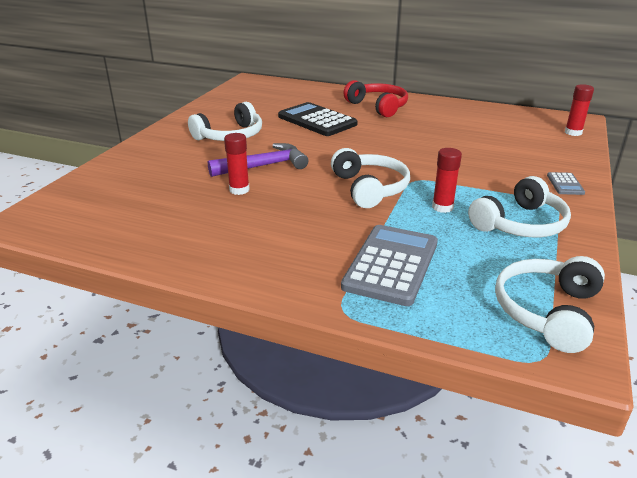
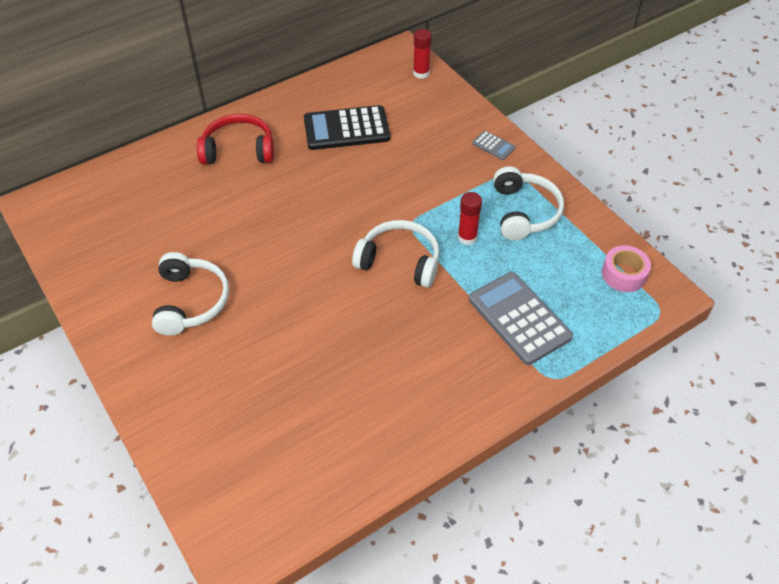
camera: 55 degrees left, 20 degrees up
(239, 190) = (322, 352): red glue stick -> none
(264, 166) = (290, 310): purple hammer -> none
(317, 120) = (224, 214): black calculator -> black calculator (346, 129)
(547, 311) = (623, 274): white headphones -> pink tape

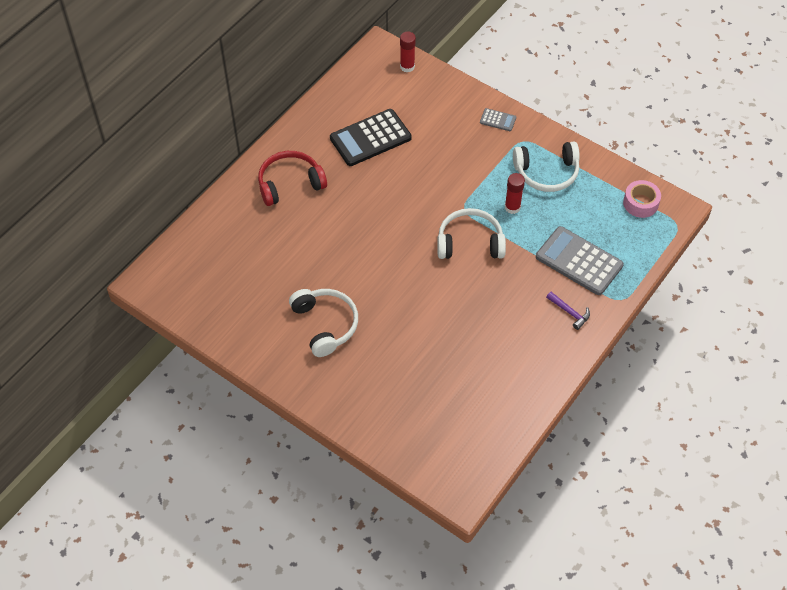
camera: 20 degrees left, 5 degrees up
(481, 374) = (569, 312): none -> purple hammer
(524, 212) = (546, 173): white headphones -> white headphones turned 105 degrees clockwise

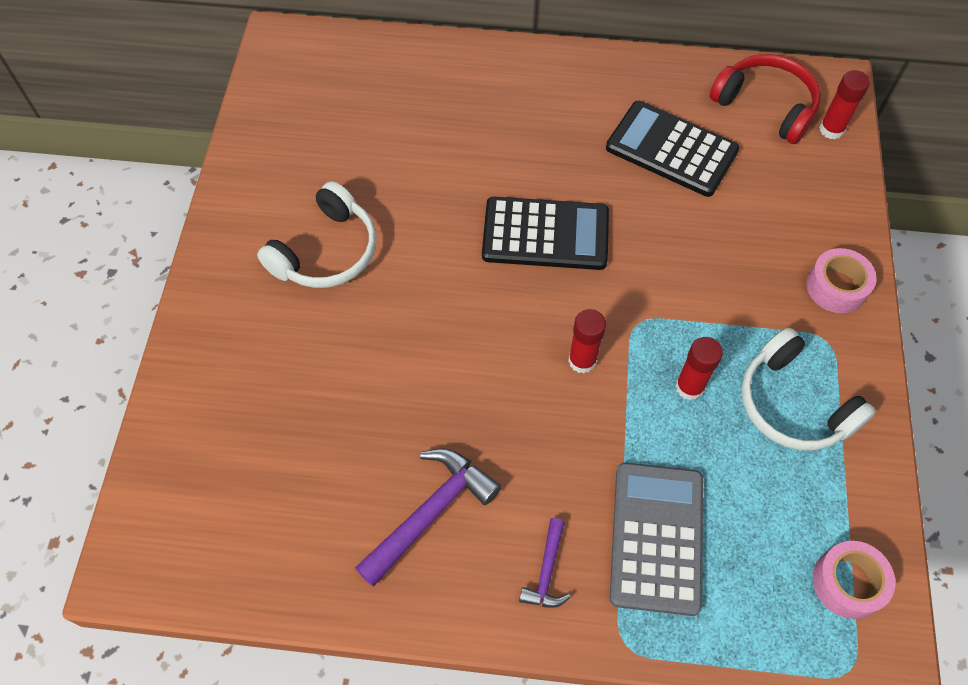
camera: 60 degrees right, 5 degrees up
(290, 184) = (527, 101): red headphones -> red headphones (766, 106)
(385, 220) = (545, 234): none -> black calculator
(470, 242) = (582, 360): white headphones -> red glue stick
(498, 120) = (836, 287): grey calculator -> pink tape
(512, 345) = (431, 513): none -> purple hammer

